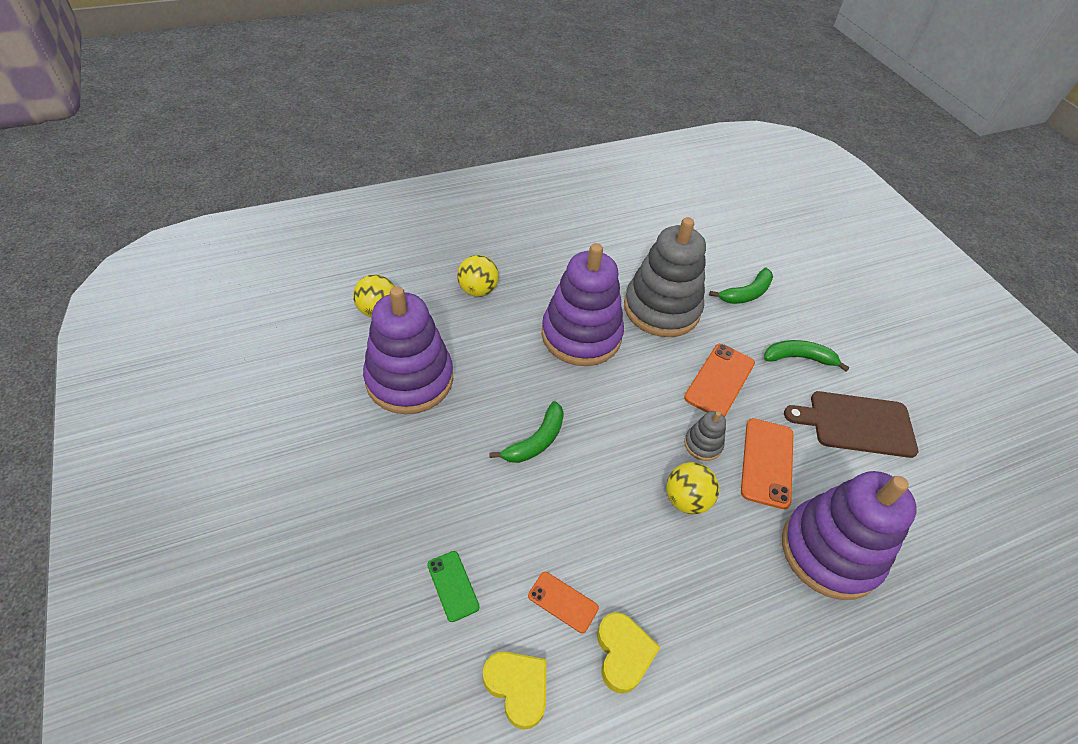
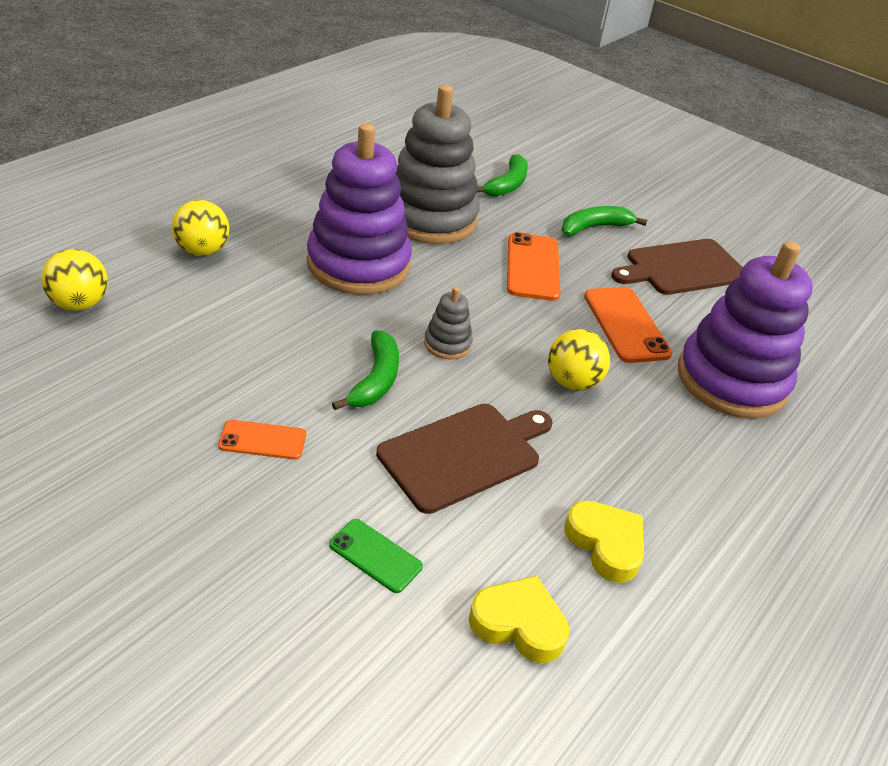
camera: 30 degrees left, 10 degrees down
(409, 379) = (174, 364): purple stacking toy -> none
(562, 530) = (464, 454): none -> brown cutting board
(563, 602) = (511, 522): orange phone -> orange phone (262, 440)
(703, 444) = (555, 328): grey stacking toy -> grey stacking toy (447, 344)

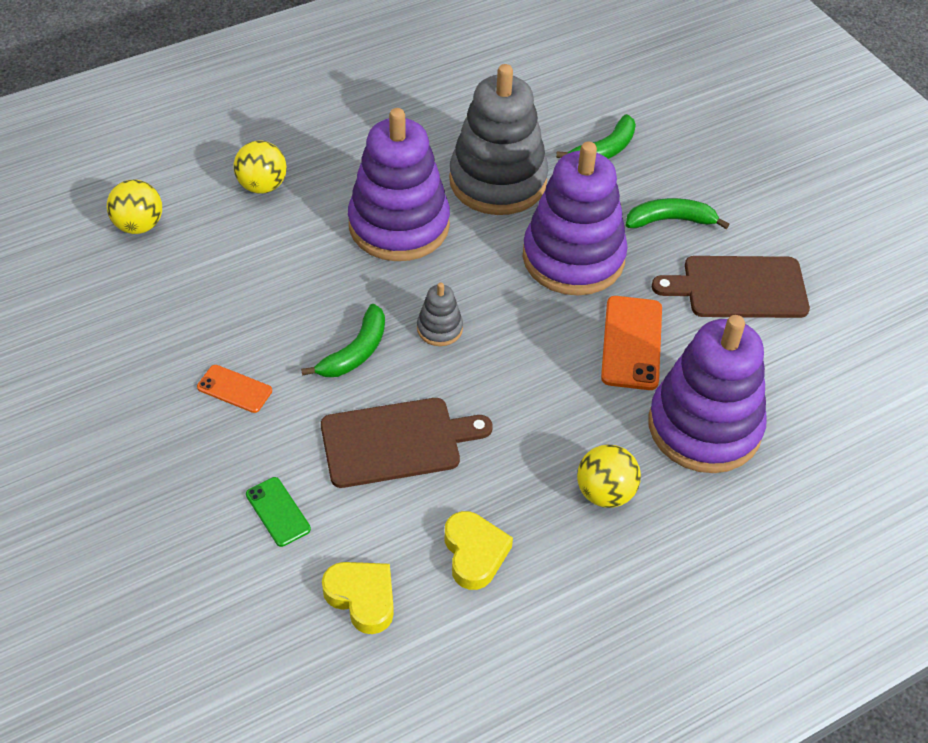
camera: 25 degrees right, 10 degrees up
(533, 267) = (573, 258): orange phone -> purple stacking toy
(572, 382) = (537, 393): yellow ball -> yellow ball (605, 493)

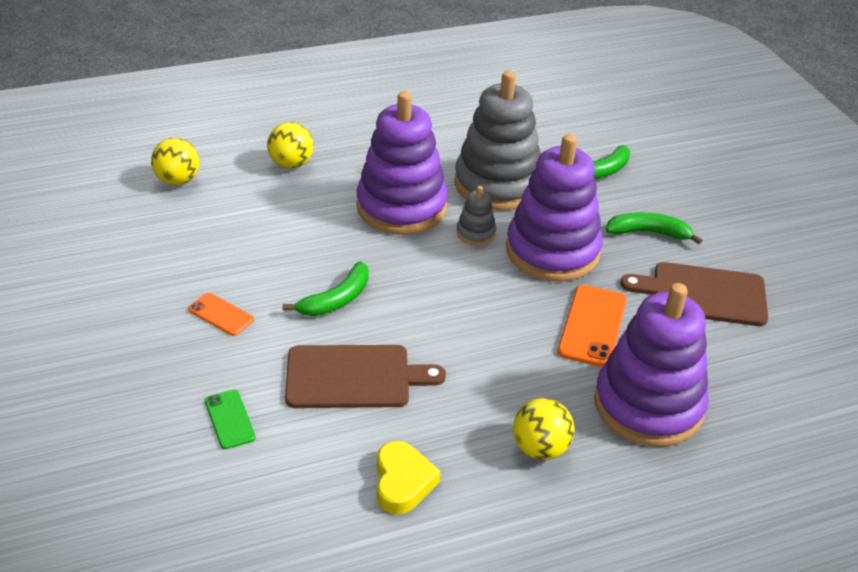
camera: 10 degrees right, 10 degrees down
(362, 598) = (286, 505): yellow heart -> none
(439, 329) = (417, 291): grey stacking toy -> grey stacking toy (476, 233)

